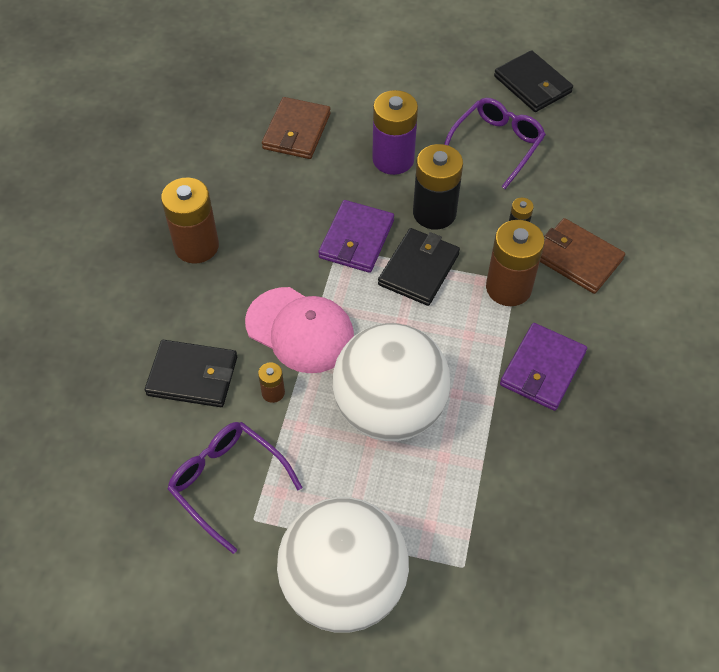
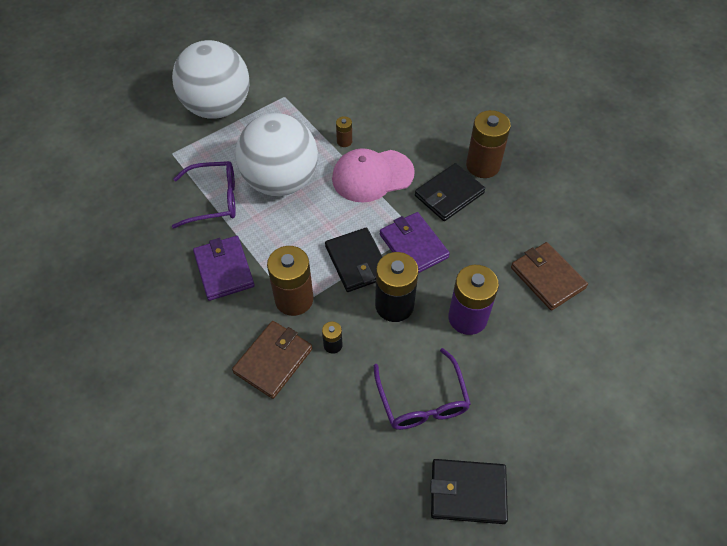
camera: 130 degrees right, 0 degrees up
(193, 376) = (389, 117): black wallet -> black wallet (449, 194)
(227, 482) = (313, 97): purple glasses -> purple glasses (214, 200)
(577, 258) = (273, 360): brown wallet -> brown wallet turned 45 degrees counterclockwise

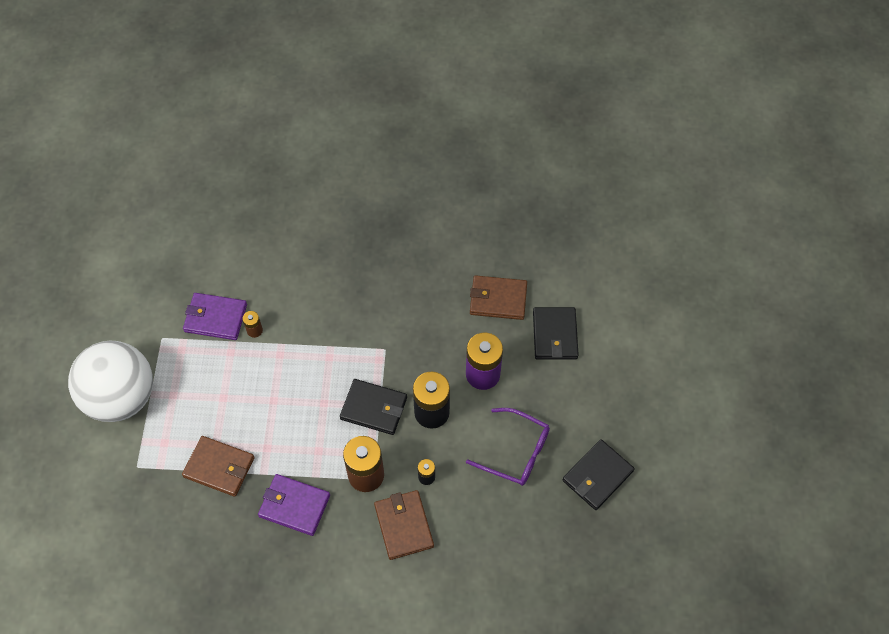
camera: 50 degrees left, 5 degrees up
(214, 200) = (219, 467): purple glasses -> brown wallet
(281, 181) = (249, 405): white ball -> none
(372, 176) = (307, 337): pink cap -> none
(413, 246) = (395, 360): purple wallet -> purple wallet (215, 318)
(449, 194) = (374, 300): black wallet -> black wallet (555, 335)
(483, 165) = (371, 257): brown battery -> none

